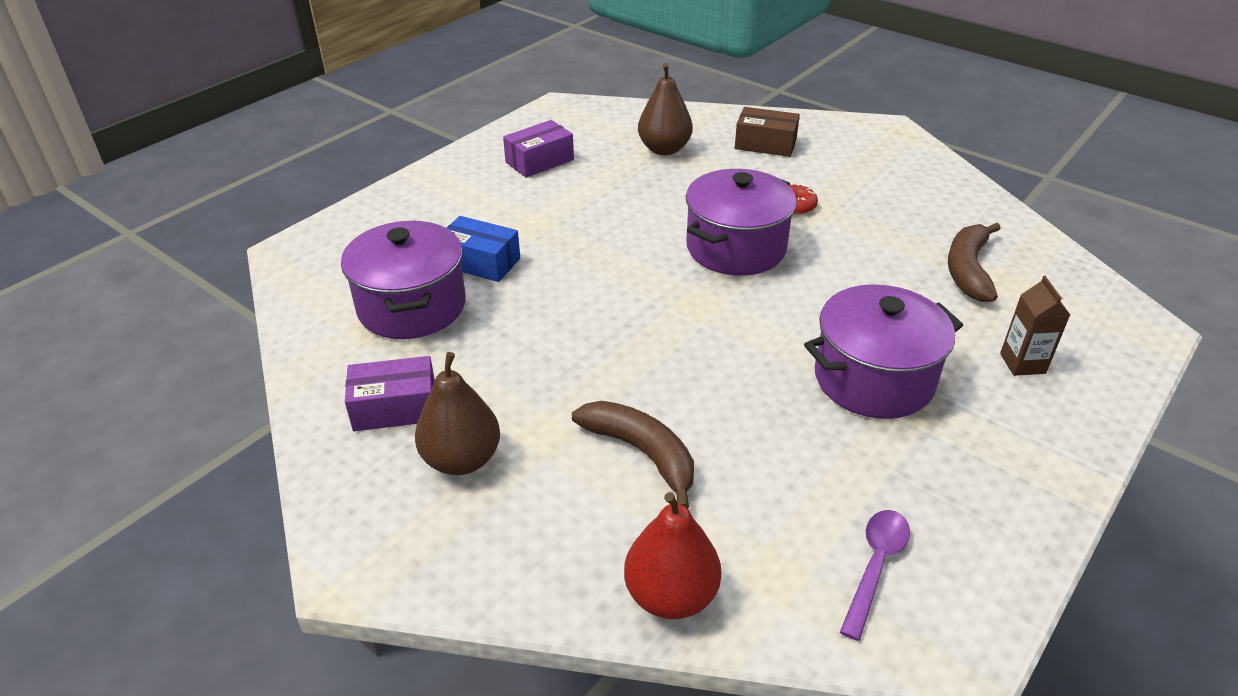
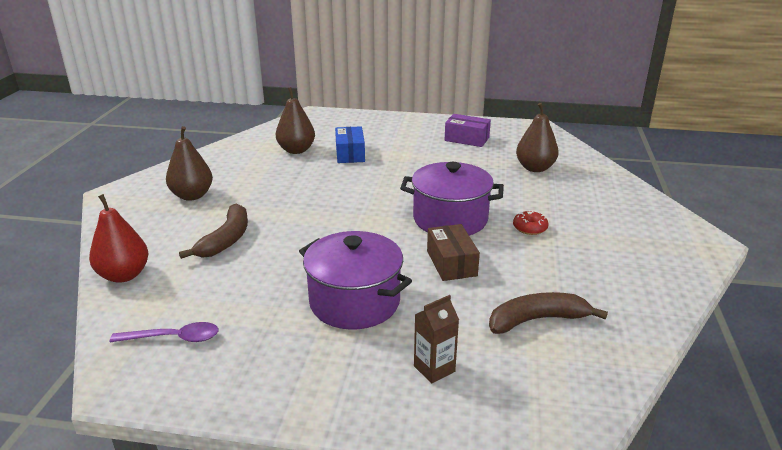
camera: 60 degrees right, 10 degrees down
(395, 408) = (218, 170): purple box -> none
(412, 306) = (296, 150): purple pot -> brown pear
(765, 144) = (597, 198): brown box -> brown box (451, 263)

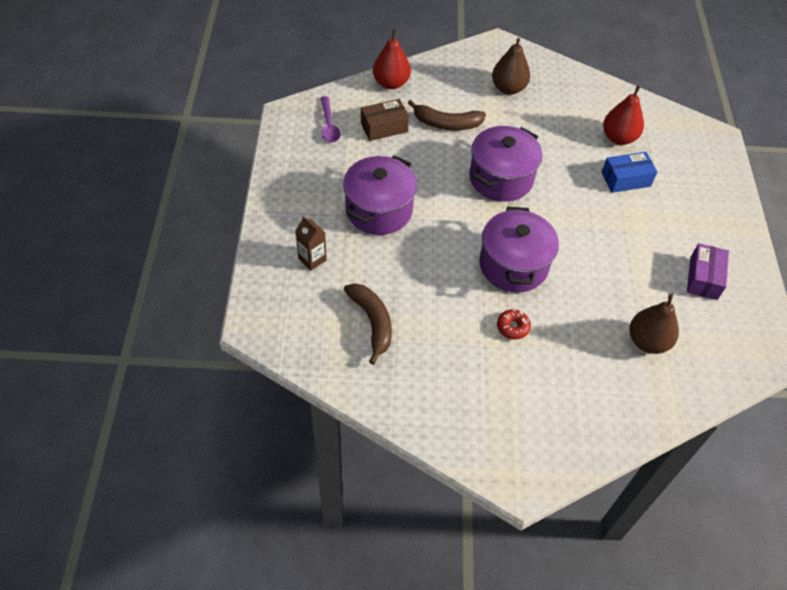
camera: 80 degrees right, 25 degrees up
(296, 150) = (618, 138): brown pear -> red pear
(328, 214) = (501, 178): none -> purple pot
(451, 263) = (441, 267): brown box -> brown box (384, 127)

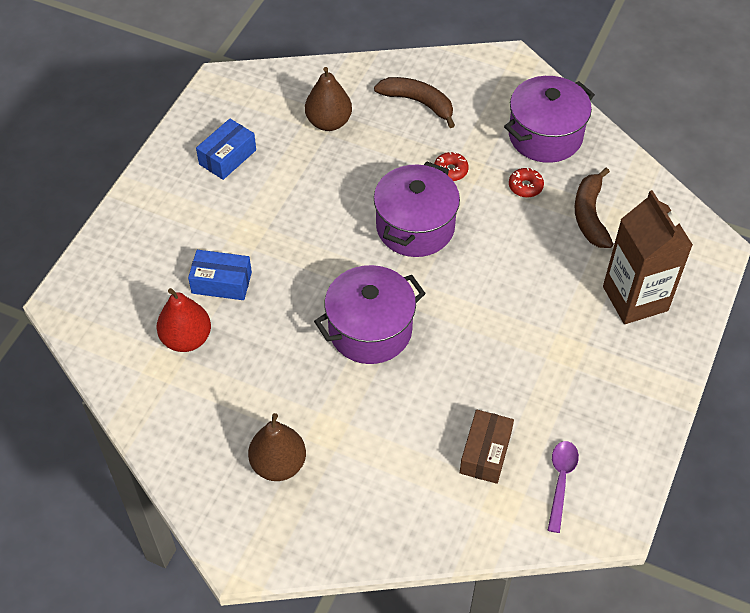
camera: 155 degrees left, 0 degrees up
(312, 259) = (635, 298): brown carton -> brown carton, size x2.07
(379, 210) = (538, 334): purple pot -> purple pot (545, 136)
(384, 127) = (485, 453): brown box -> brown box turned 75 degrees counterclockwise
(391, 83) = (444, 530): red pear -> none
(440, 333) = (525, 186): none -> red donut
(446, 124) = (398, 431): brown banana -> brown banana (418, 103)
(703, 278) = (227, 157): purple box -> blue box

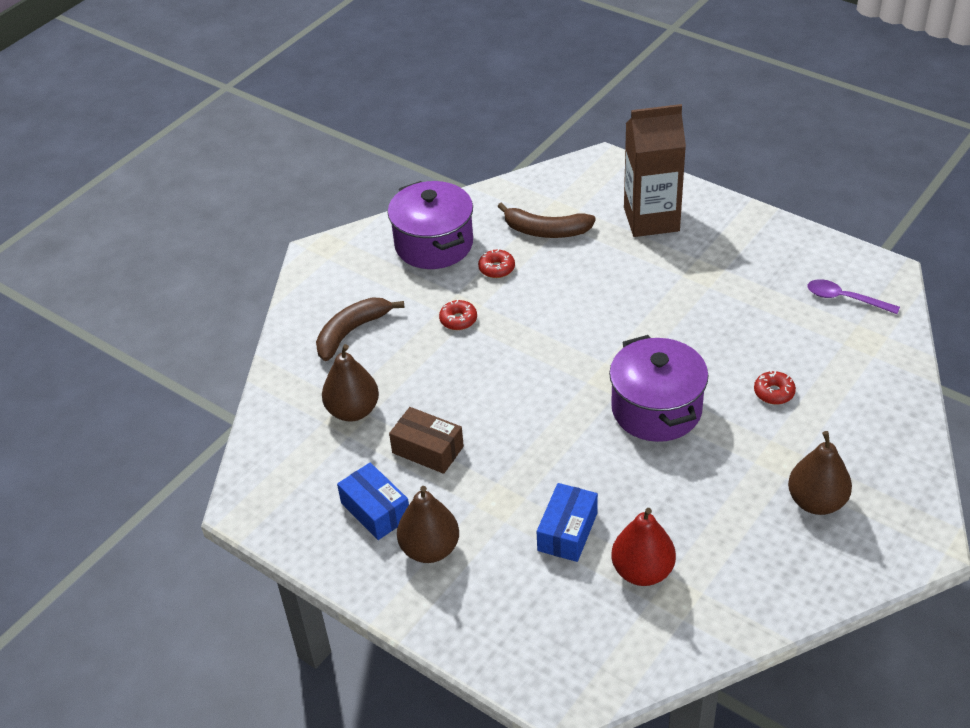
camera: 75 degrees left, 10 degrees down
(194, 197) = (430, 549): none -> brown pear
(410, 422) = (774, 392): none -> red donut
(415, 227) = (528, 357): purple pot -> none
(485, 453) = (812, 344): brown box -> brown box (427, 450)

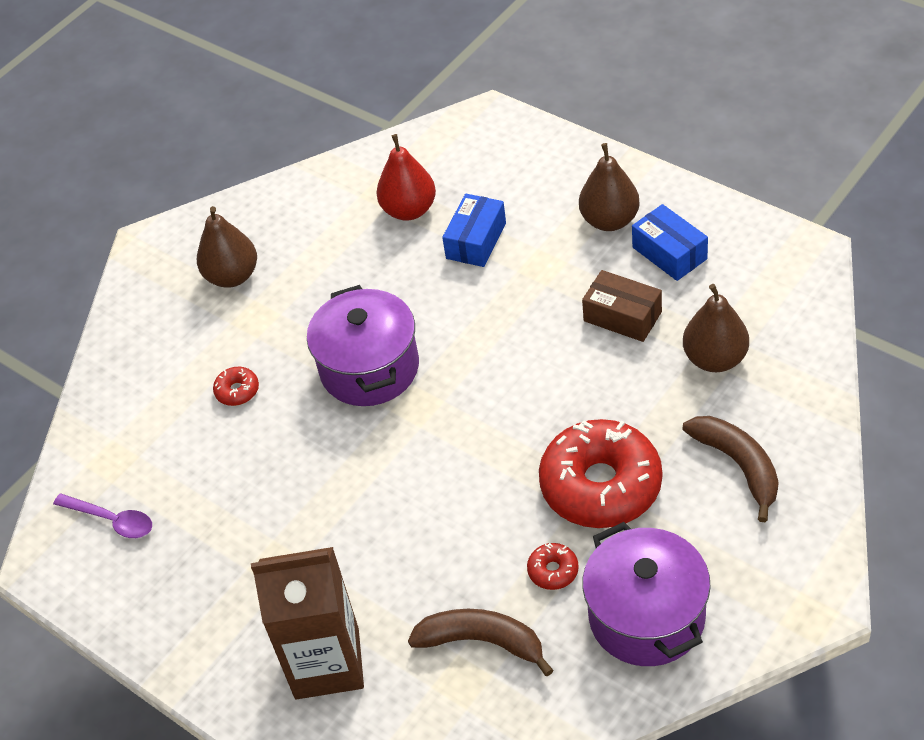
camera: 175 degrees left, 5 degrees up
(352, 332) = (739, 466): brown banana -> brown banana turned 75 degrees counterclockwise
(458, 320) = (601, 485): red donut -> red donut, size x2.47

